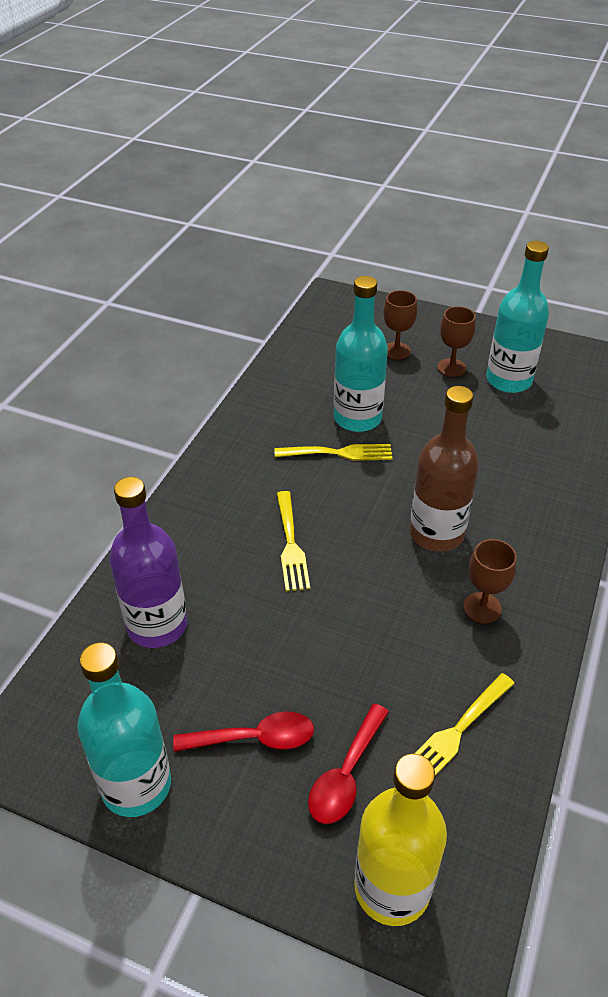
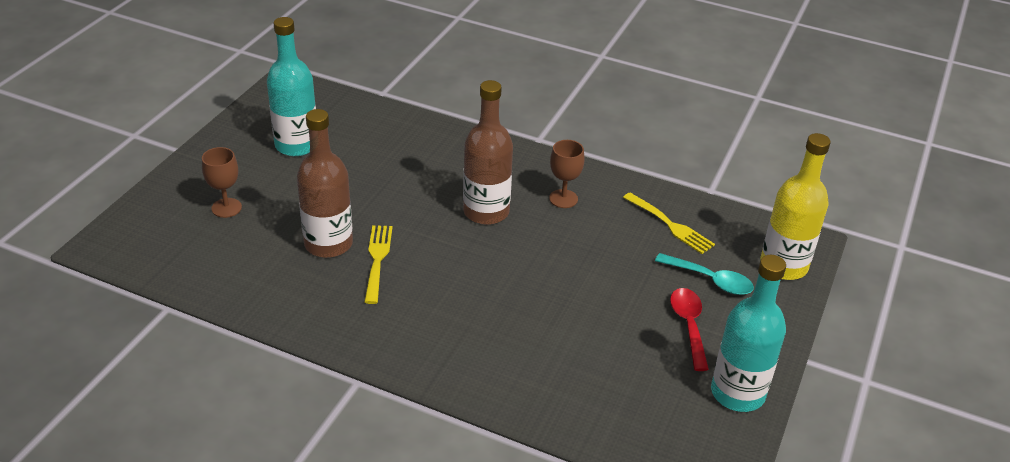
camera: 90 degrees left, 5 degrees down
(157, 625) = (585, 386): purple bottle -> none
(290, 544) = (493, 298): yellow fork -> none
(346, 774) = (710, 280): red spoon -> turquoise spoon
(357, 418) = (328, 244): turquoise bottle -> brown bottle
(451, 368) = (266, 176): brown goblet -> none

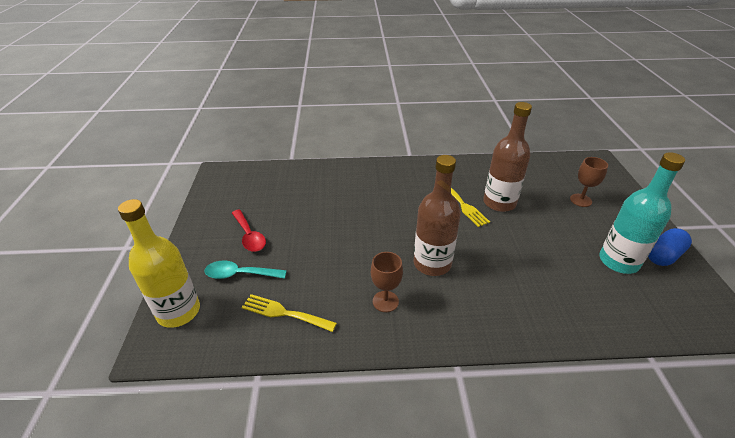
camera: 155 degrees right, 0 degrees up
(246, 133) = (663, 255): none -> blue capsule
(737, 393) = (212, 209): turquoise bottle -> none

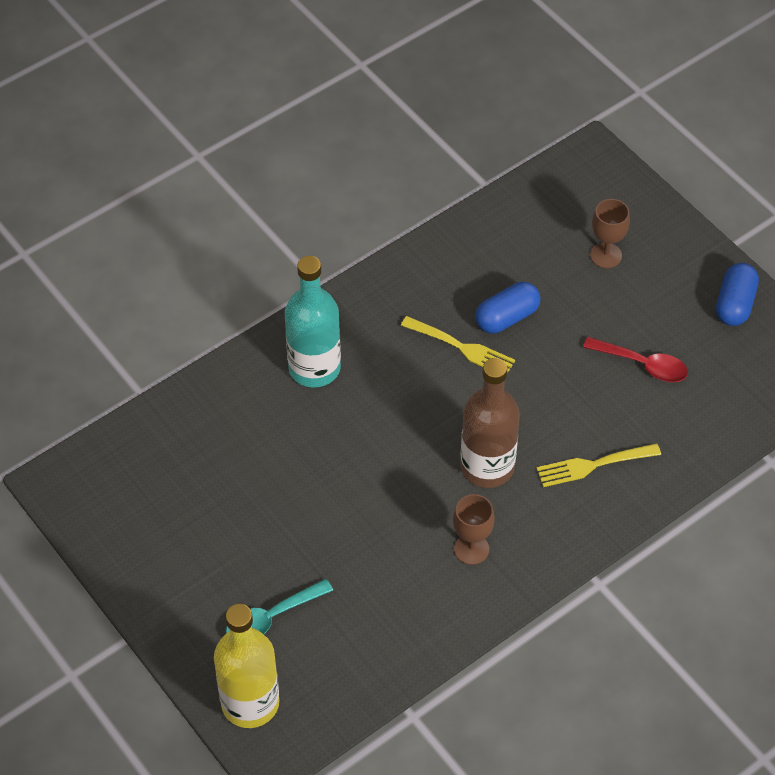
camera: 35 degrees left, 15 degrees up
(249, 236) = (225, 560): red spoon -> red spoon (643, 364)
(285, 313) = (373, 630): yellow fork -> yellow fork (593, 465)
(499, 203) = (507, 317): brown bottle -> blue capsule
(618, 261) = (690, 342): turquoise bottle -> turquoise bottle (314, 368)

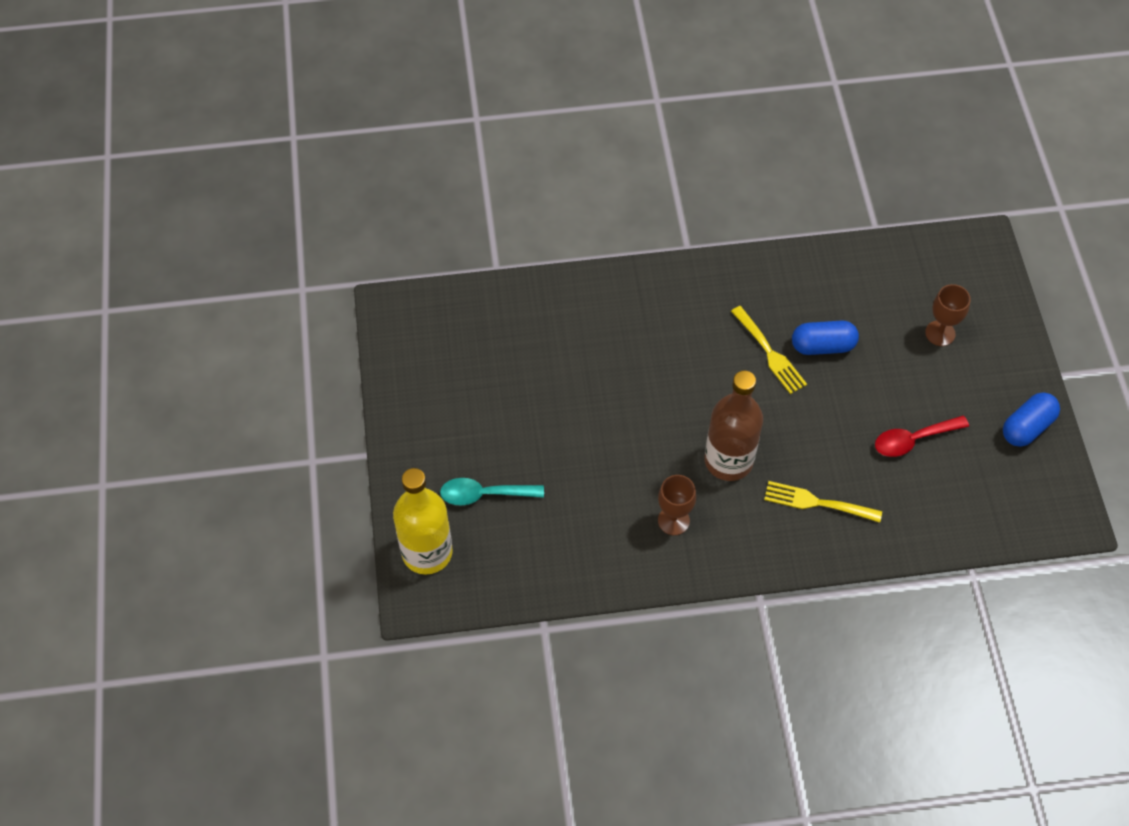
camera: 30 degrees right, 5 degrees up
(314, 368) = (641, 313): turquoise bottle -> none
(643, 364) = (913, 440): red spoon -> red spoon turned 105 degrees clockwise

